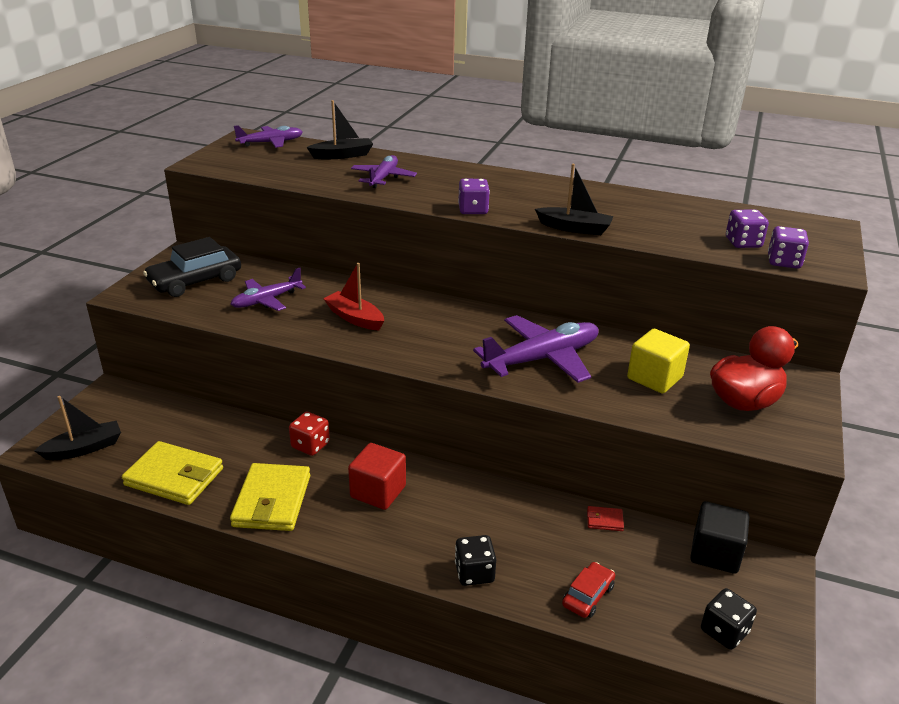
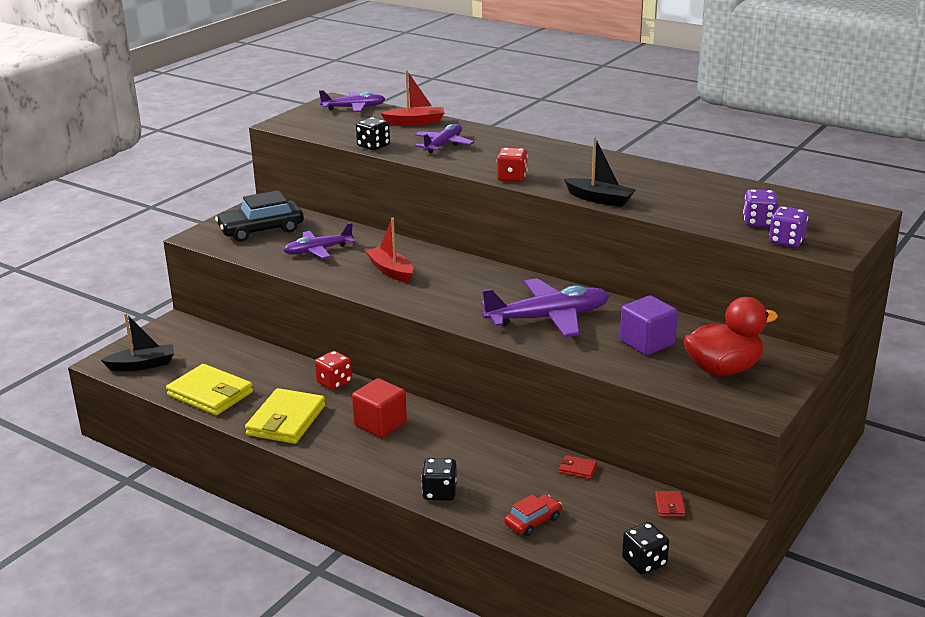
camera: 15 degrees right, 5 degrees down
(310, 183) = (373, 146): none -> black dice
(342, 155) = (415, 122): black boat -> red boat
(473, 210) = (512, 178): purple dice -> red dice
(654, 378) = (647, 343): yellow cube -> purple cube
(715, 553) = (669, 506): black cube -> red wallet

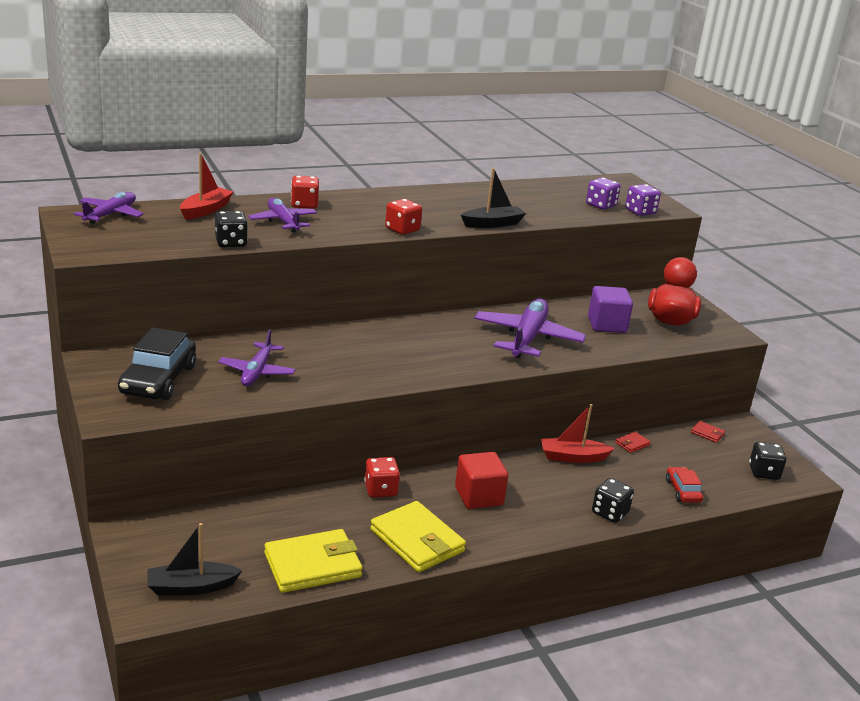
camera: 60 degrees left, 0 degrees up
(142, 365) = (191, 587): black boat -> black boat turned 120 degrees counterclockwise
(391, 271) = (354, 359): red boat -> red boat (573, 457)
(490, 139) = (304, 205): none -> red dice

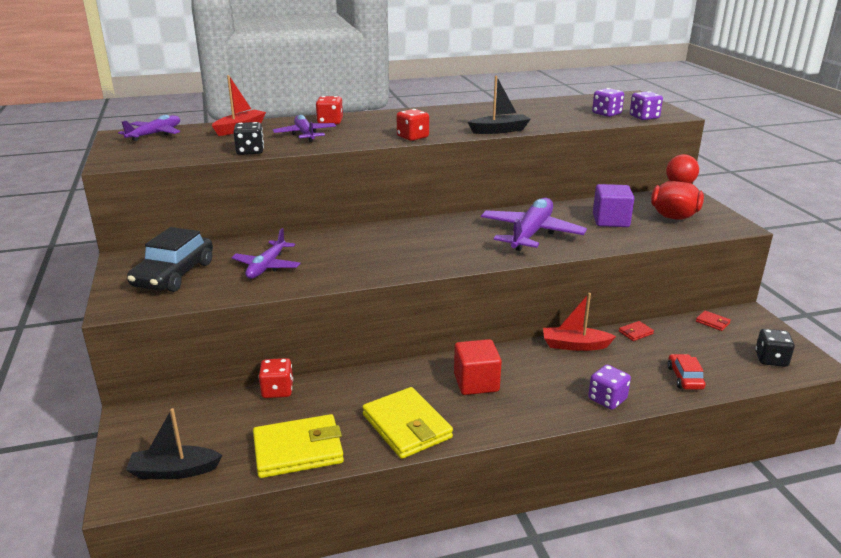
camera: 10 degrees right, 0 degrees up
(380, 490) = (381, 376): red dice -> red dice (277, 390)
(610, 512) = (607, 399): black dice -> purple dice

